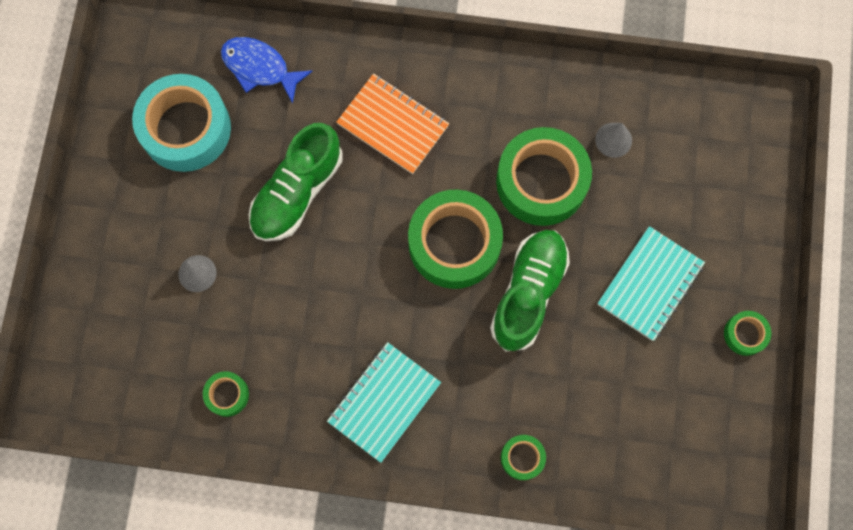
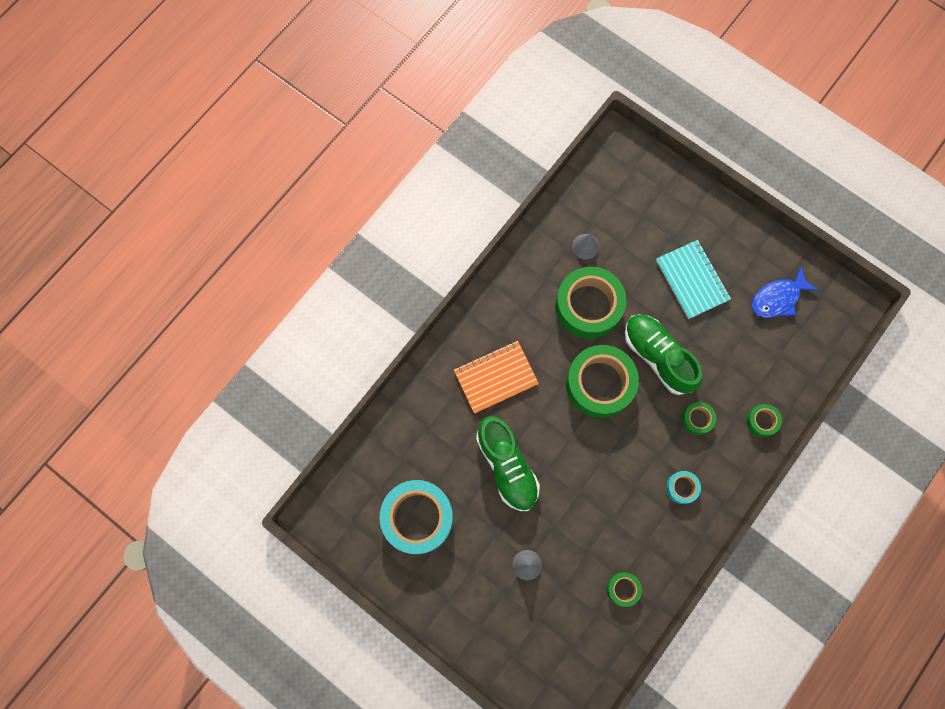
camera: 60 degrees left, 0 degrees up
(260, 68) = (402, 443): blue fish -> blue fish (778, 298)
(384, 402) = (682, 488): turquoise notebook -> turquoise tape
(745, 334) = (753, 244): green tape -> green tape (697, 419)

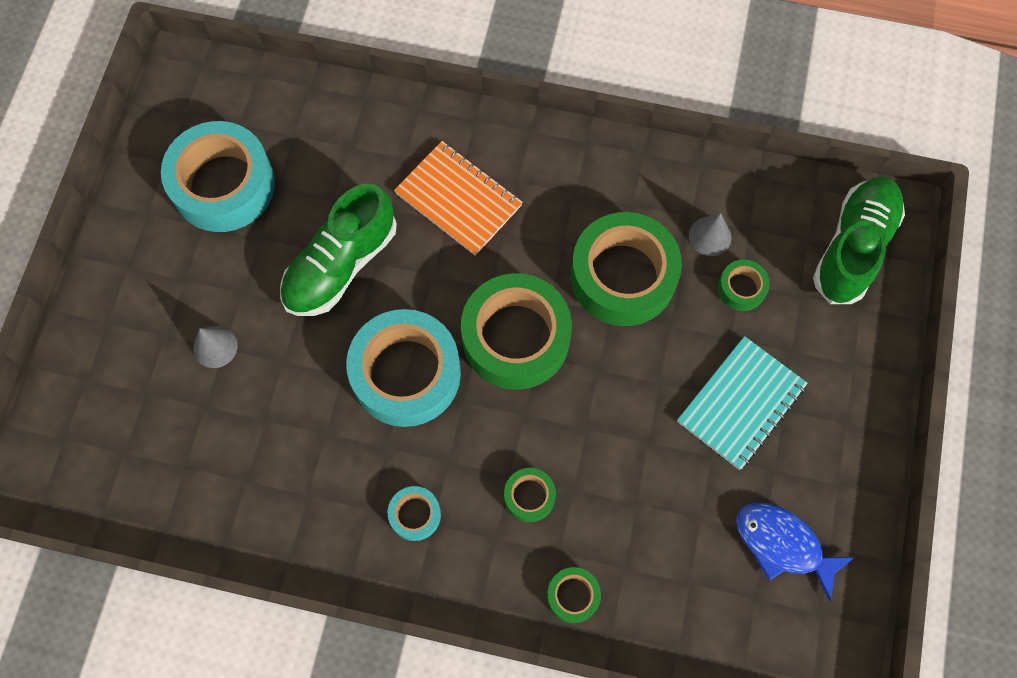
camera: 65 degrees right, 5 degrees down
(594, 456) = (406, 373): none -> turquoise tape
(623, 589) = (231, 490): green tape -> green tape (741, 288)
(657, 356) = (597, 401): green shoe -> green shoe (853, 248)

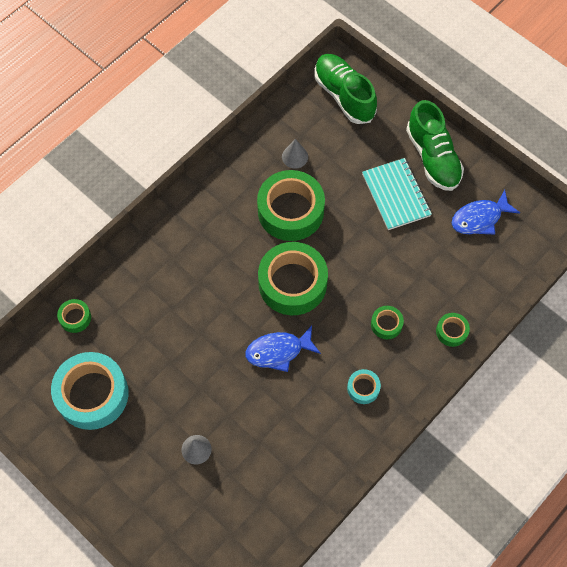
camera: 60 degrees left, 5 degrees down
(341, 265) = (189, 353): green shoe -> green shoe (433, 157)
(406, 373) = (278, 351): turquoise tape -> blue fish
(458, 200) = (190, 269): orange notebook -> none
(741, 288) = (333, 159): green tape -> green tape (75, 318)

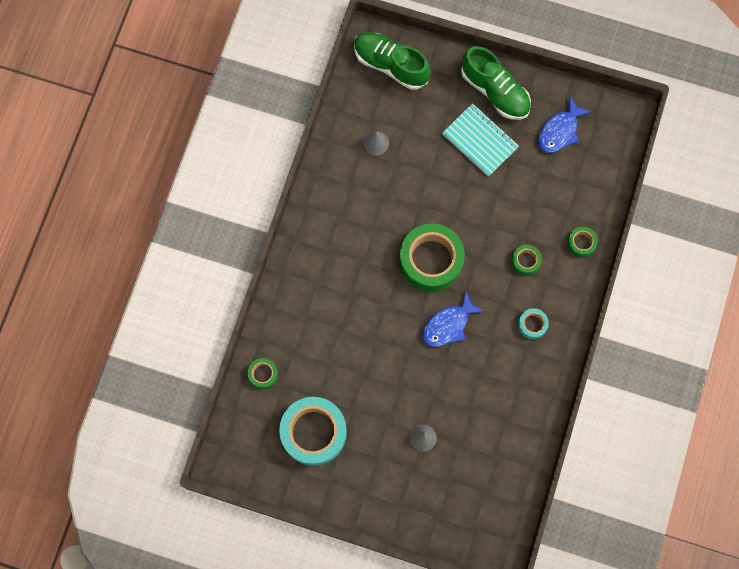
camera: 25 degrees left, 10 degrees up
(290, 211) = (397, 195): green tape -> none

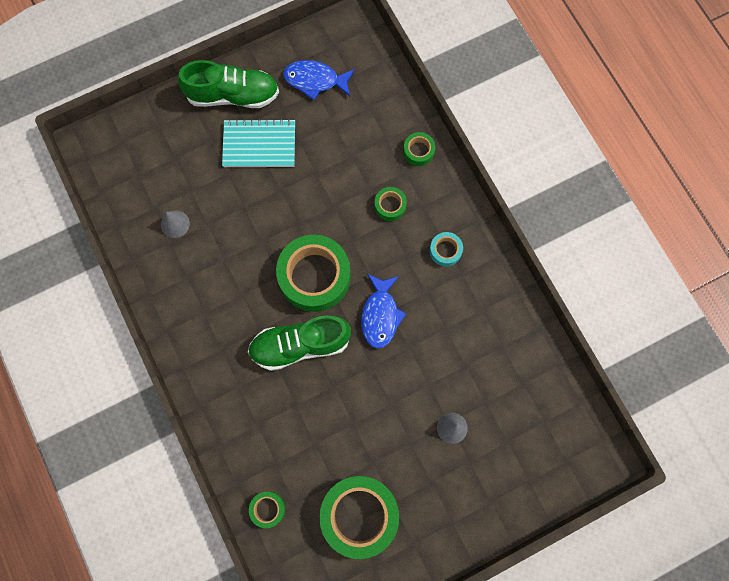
camera: 45 degrees left, 0 degrees up
(313, 432) = (359, 515): turquoise tape -> green tape
(390, 65) = (125, 150): green shoe -> green shoe (300, 345)
(559, 131) = (315, 80): blue fish -> blue fish turned 105 degrees clockwise

